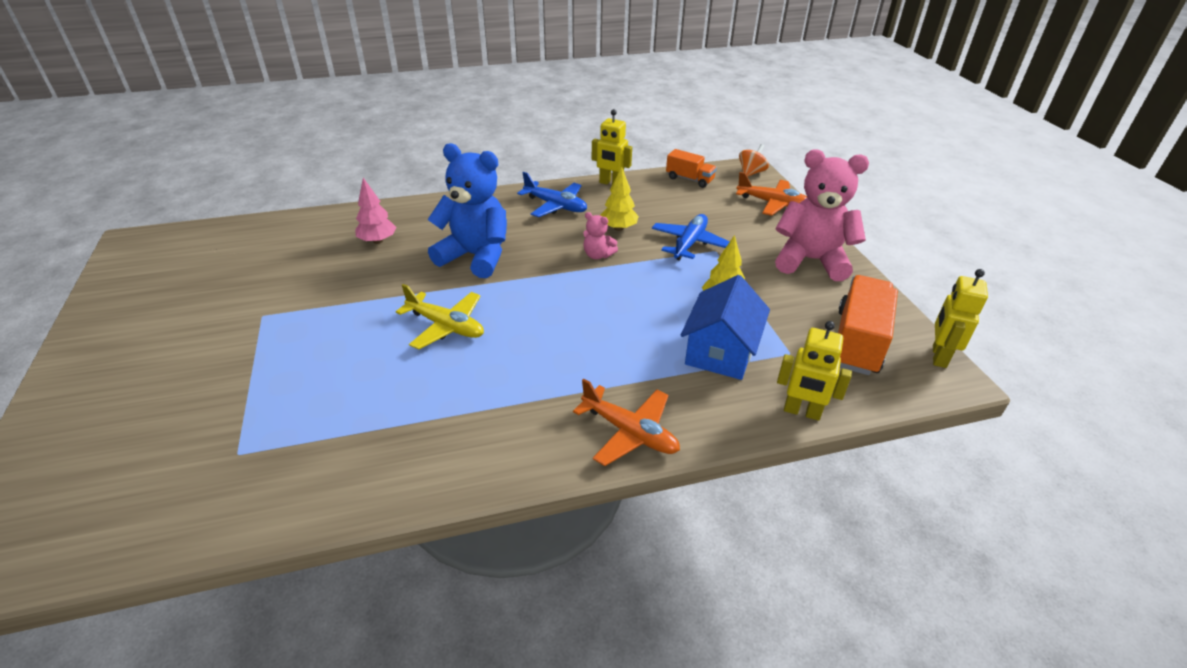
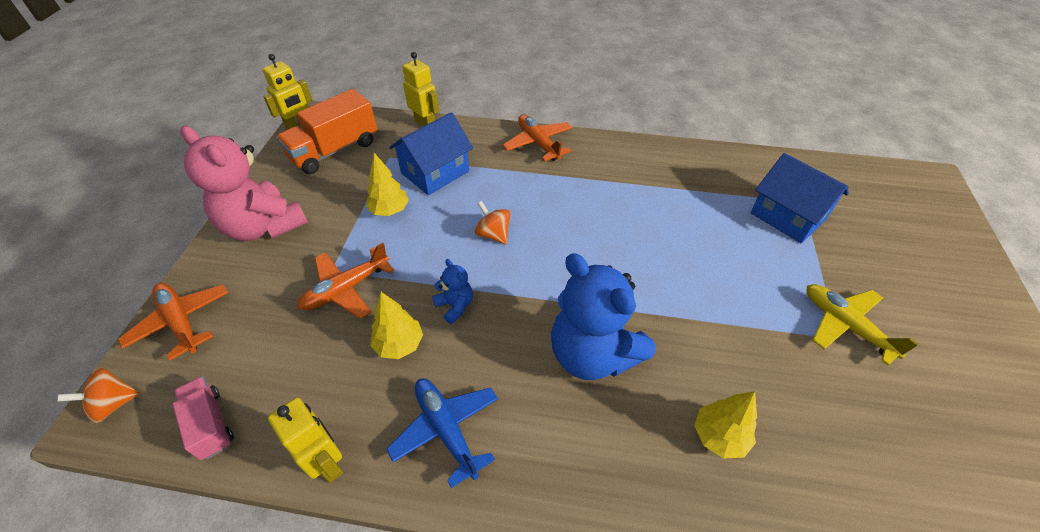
camera: 155 degrees left, 10 degrees up
(268, 425) = (787, 216): none -> blue house
(378, 241) = (719, 436): pink tree -> yellow tree
(446, 326) = (644, 262): yellow plane -> yellow plane (845, 325)
(598, 255) = (455, 306): pink teddy bear -> blue teddy bear
(606, 309) = (493, 234): none -> orange spinning top
(689, 179) = (210, 424): orange truck -> pink truck
(689, 243) = (346, 289): blue plane -> orange plane

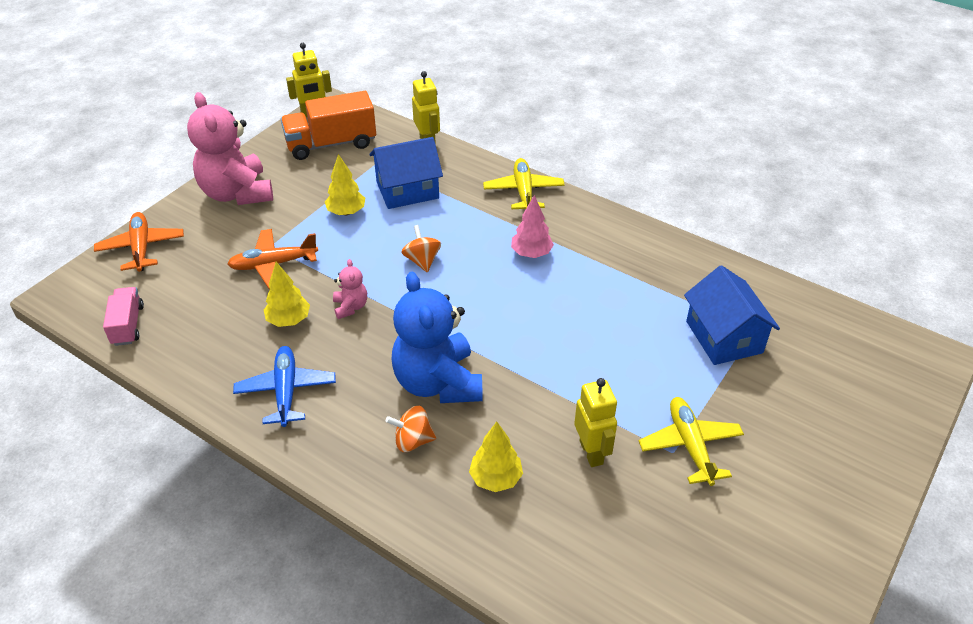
camera: 25 degrees right, 5 degrees down
(113, 404) = (72, 289): orange spinning top -> orange spinning top (413, 441)
(327, 462) = (191, 379): yellow robot -> yellow robot (591, 452)
(455, 306) = (350, 307): blue teddy bear -> pink teddy bear
(538, 143) = (523, 191): orange plane -> yellow plane
(584, 195) = (531, 253): none -> pink tree

